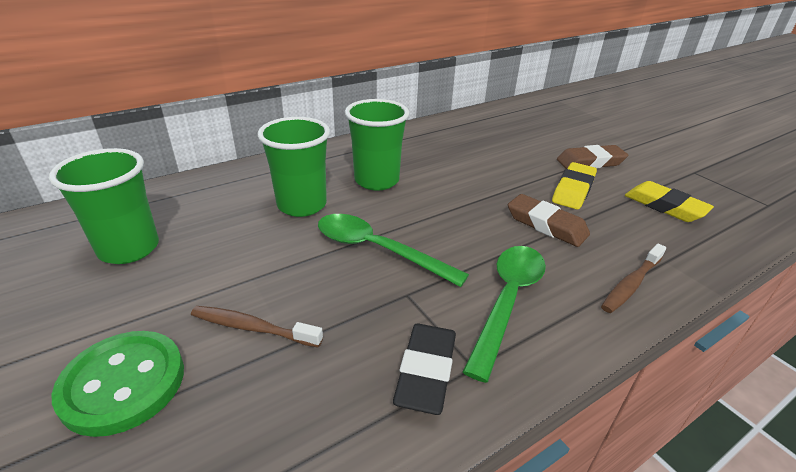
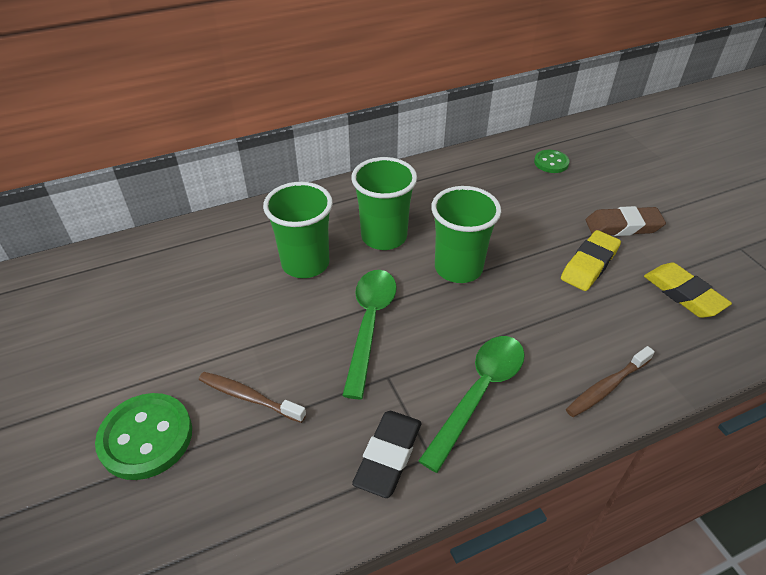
camera: 10 degrees right, 10 degrees up
(129, 249) = (147, 303): green cup -> green cup (458, 268)
(378, 250) = (370, 324): green spoon -> green spoon turned 60 degrees clockwise
(512, 124) = (551, 163): none -> green button
(546, 225) = (545, 308): brown eraser -> none

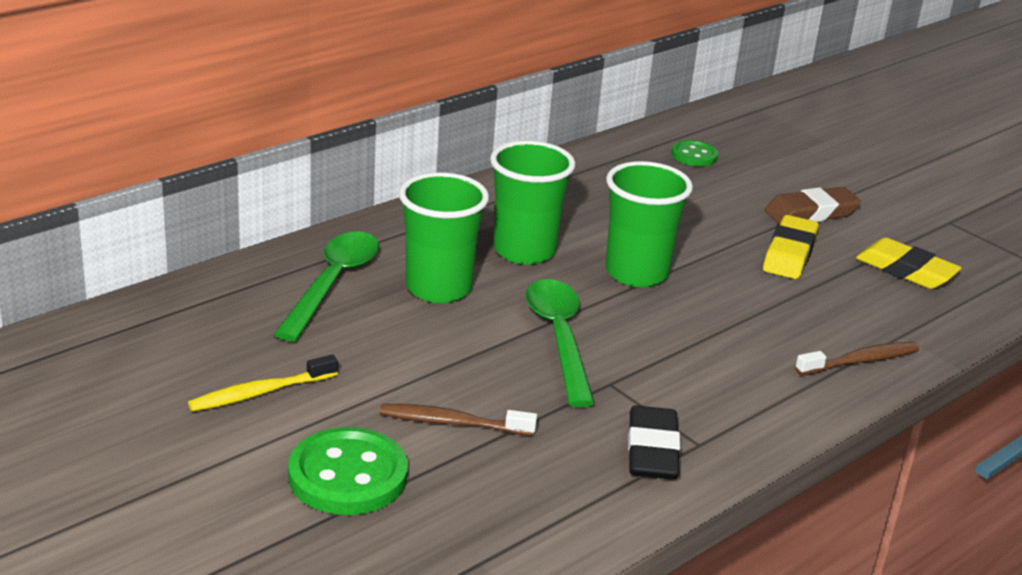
camera: 20 degrees left, 15 degrees down
(132, 344) = (260, 393): none -> yellow toothbrush
(479, 393) = (724, 384): green spoon -> green spoon (333, 283)
(606, 387) = (860, 361): brown toothbrush -> brown toothbrush turned 150 degrees counterclockwise

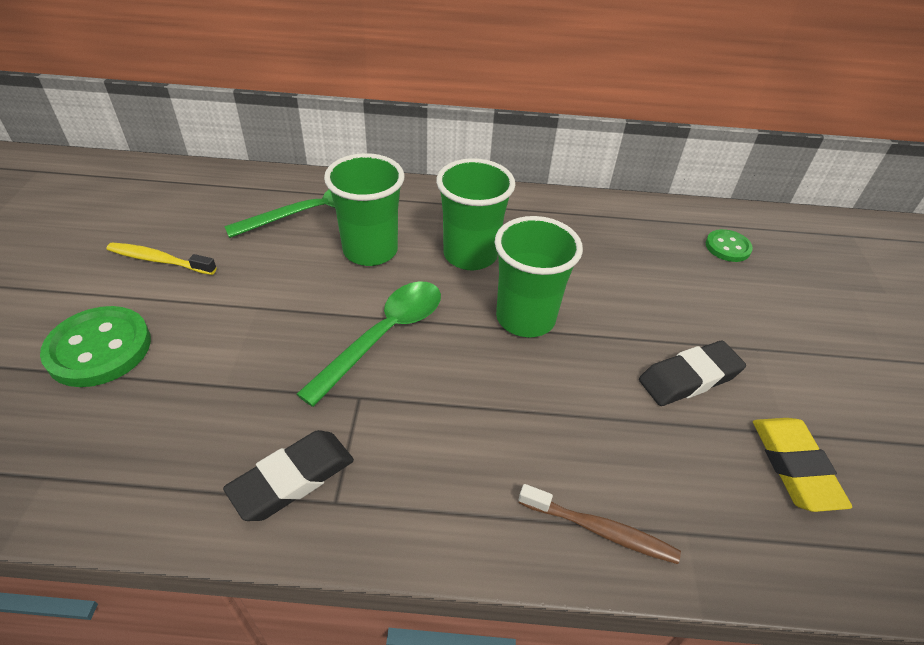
camera: 45 degrees right, 15 degrees up
(452, 423) = (213, 354): brown toothbrush -> none
(789, 254) = (689, 378): yellow eraser -> black eraser
(811, 213) = (769, 352): brown eraser -> none

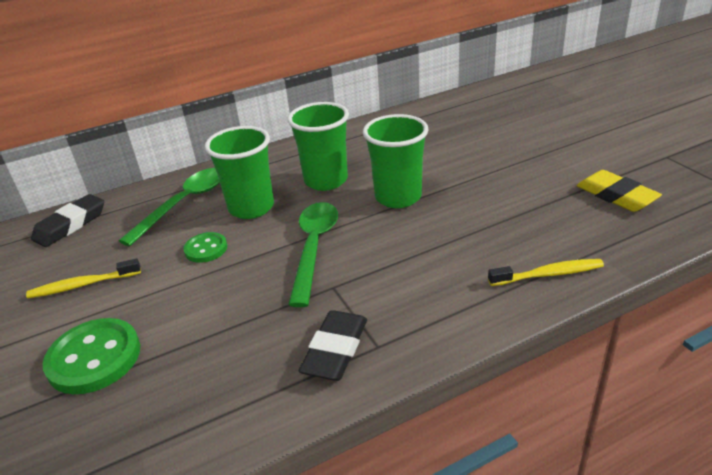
camera: 25 degrees left, 10 degrees down
(600, 530) = (548, 274): brown toothbrush -> yellow toothbrush
(689, 378) = (523, 182): black eraser -> black eraser (70, 225)
(727, 247) = (481, 111): green button -> green button (206, 249)

